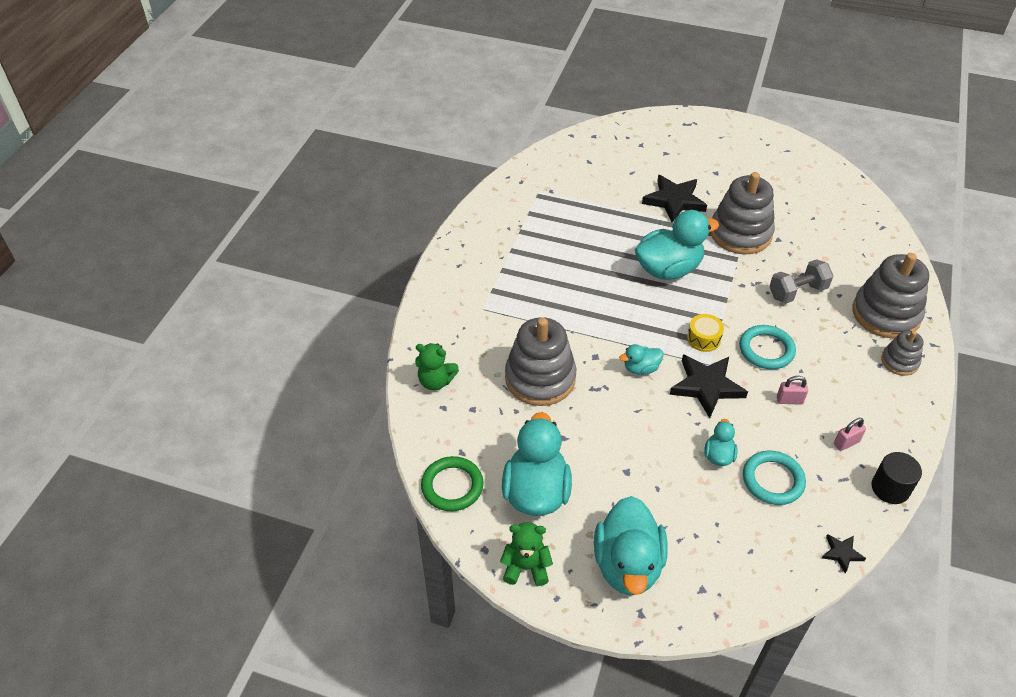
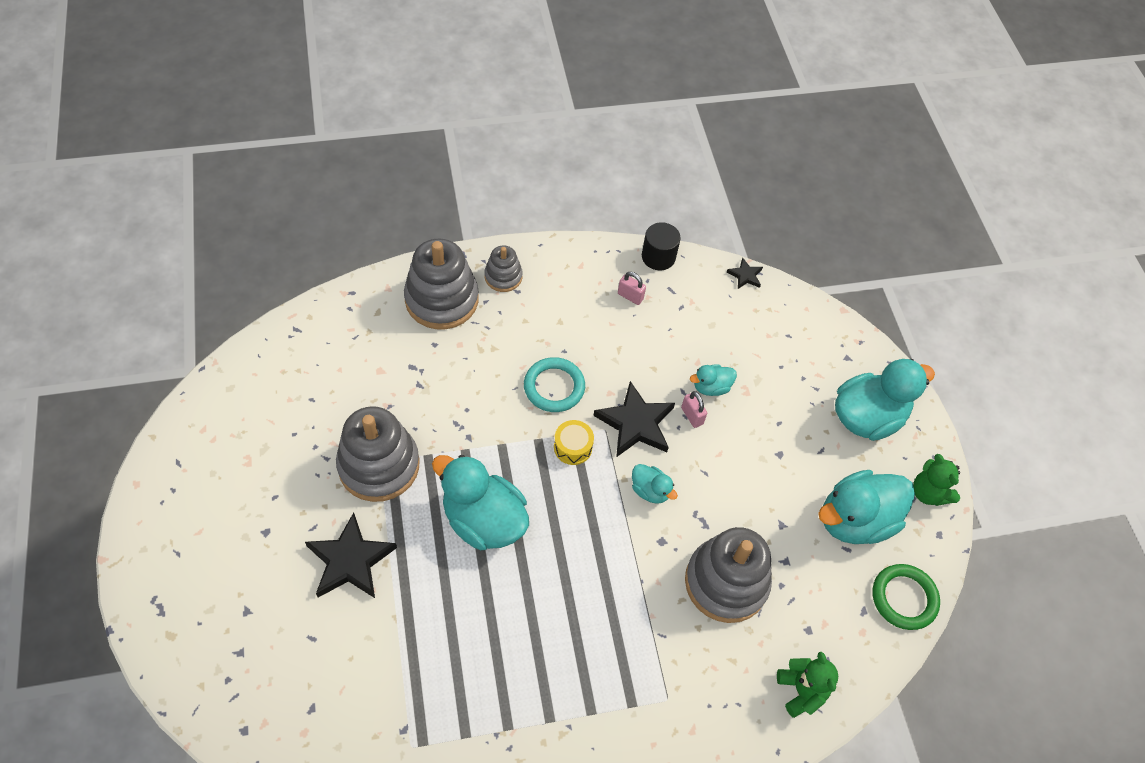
camera: 125 degrees left, 10 degrees up
(773, 480) = (708, 339): turquoise ring -> none
(789, 400) = (608, 350): pink padlock -> pink padlock (692, 416)
(797, 292) = (451, 382): grey dumbbell -> none

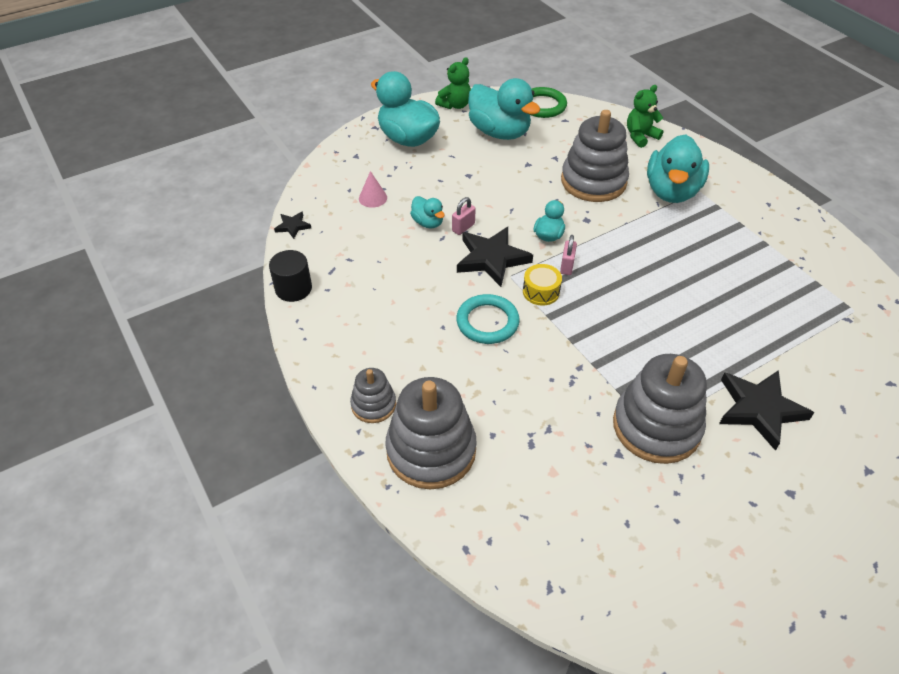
camera: 105 degrees left, 10 degrees down
(483, 520) = (650, 329): turquoise duck -> turquoise duck (671, 191)
(630, 296) = (353, 296): pink padlock -> pink padlock (567, 266)
(768, 352) = (373, 198): none -> pink cone

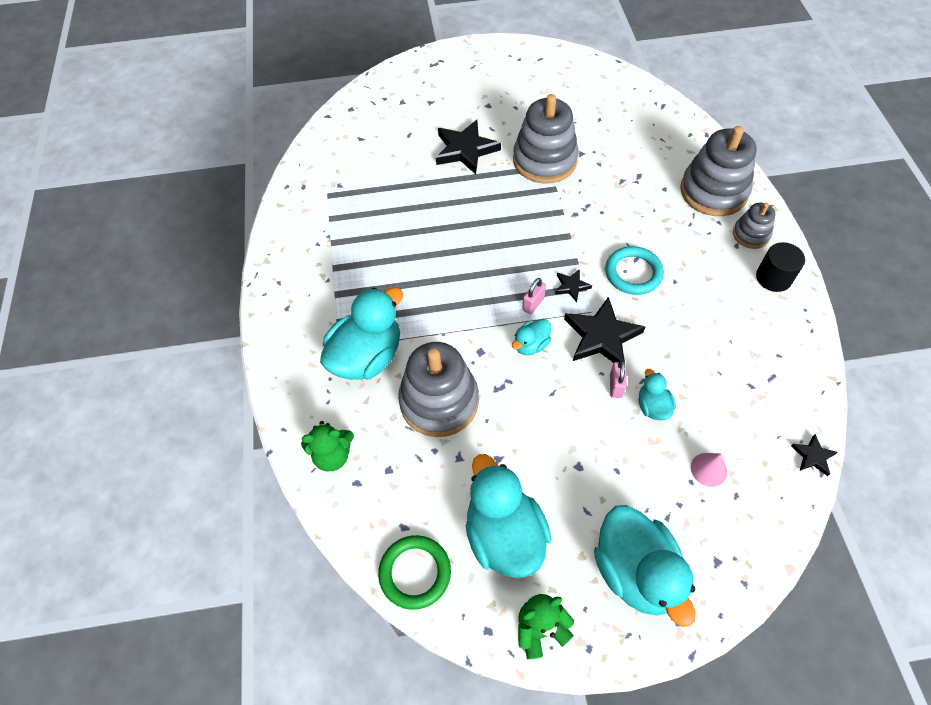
camera: 155 degrees left, 10 degrees up
(293, 288) = (814, 367): black cylinder -> black cylinder (773, 278)
(463, 227) = (615, 386): pink padlock -> pink padlock turned 60 degrees counterclockwise
(541, 292) = (571, 286): yellow drum -> black star

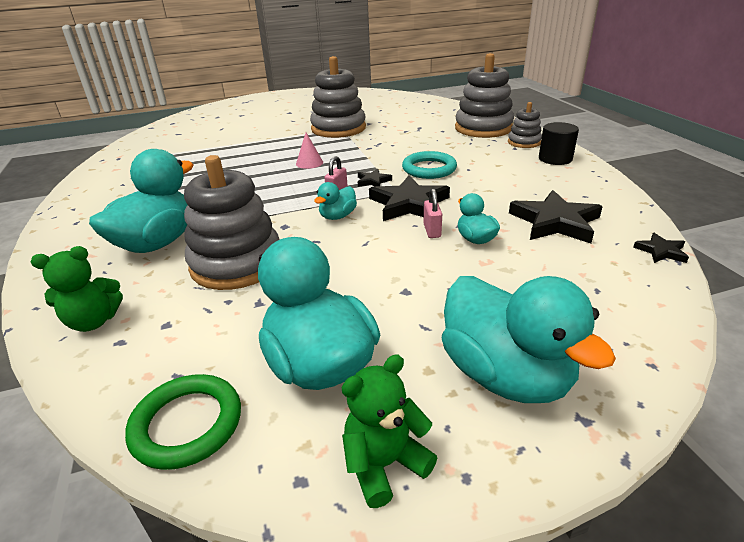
camera: 10 degrees left, 25 degrees down
(465, 150) = (270, 130): black star -> black star (555, 222)
(708, 469) = (555, 274): pink cone -> pink cone (309, 163)

